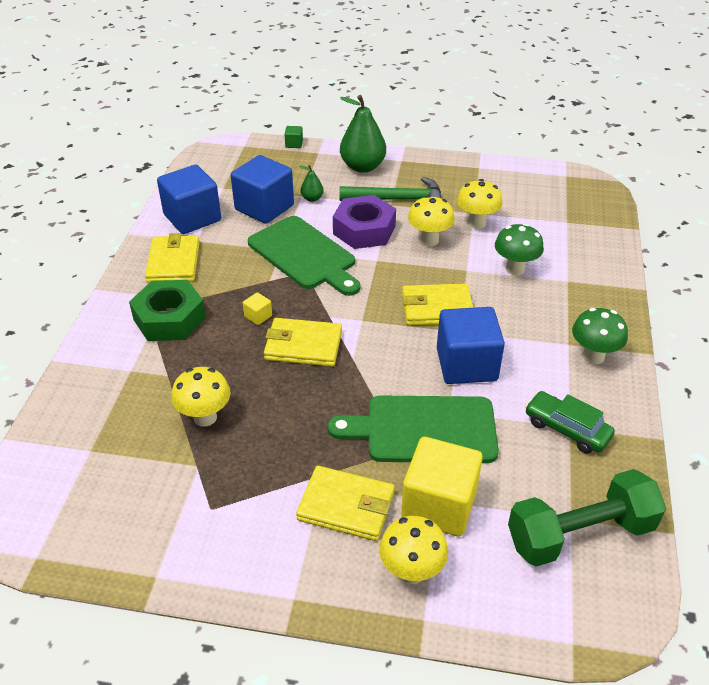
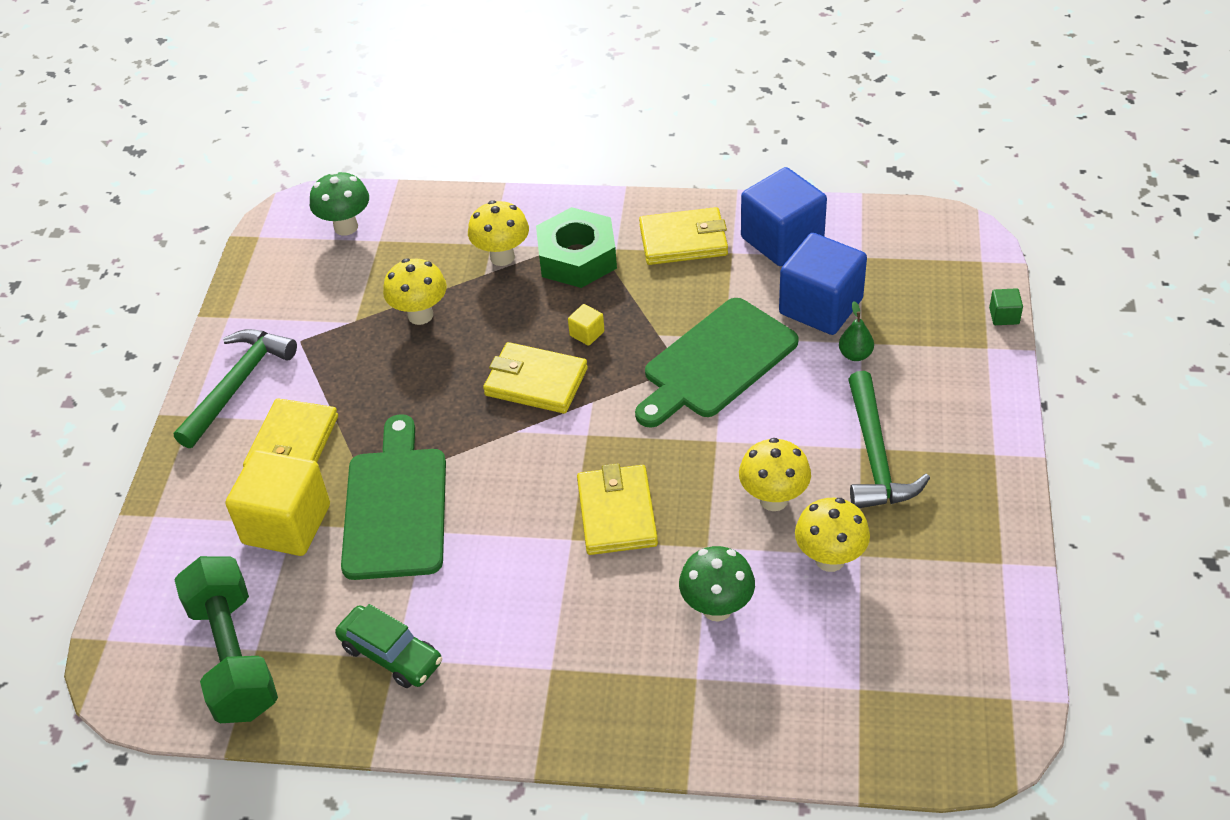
camera: 90 degrees right, 5 degrees up
(259, 559) = (237, 385): none -> green hammer
(303, 345) = (536, 382): yellow wallet -> yellow wallet turned 75 degrees counterclockwise
(362, 167) = (960, 405): green pear -> none
(364, 230) = (786, 421): purple nut -> none
(411, 571) = (207, 503): yellow mushroom -> yellow mushroom (502, 257)
(466, 364) = (506, 548): blue cube -> none
(566, 429) = (391, 654): green car -> green car turned 90 degrees clockwise
(593, 356) = (526, 697): green mushroom -> green mushroom (346, 227)

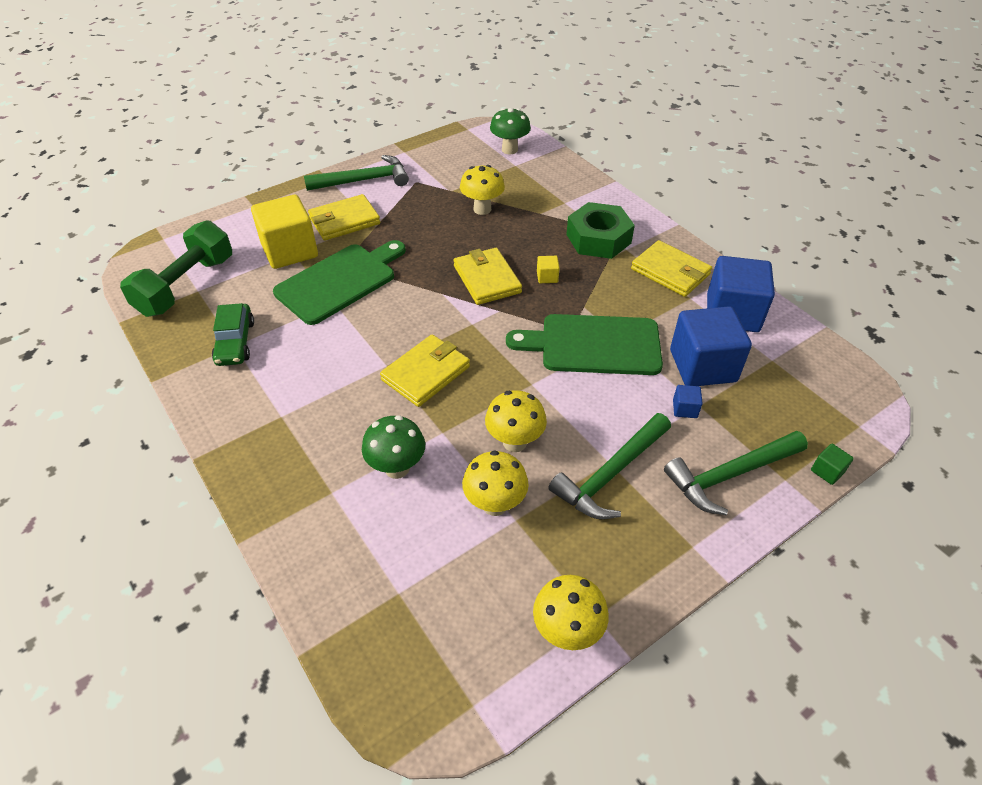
camera: 45 degrees right, 0 degrees up
(502, 257) = (561, 212): yellow mushroom -> yellow mushroom (567, 631)
(855, 355) = (685, 409): green pear -> blue cube
(951, 378) = (730, 475): none -> green hammer

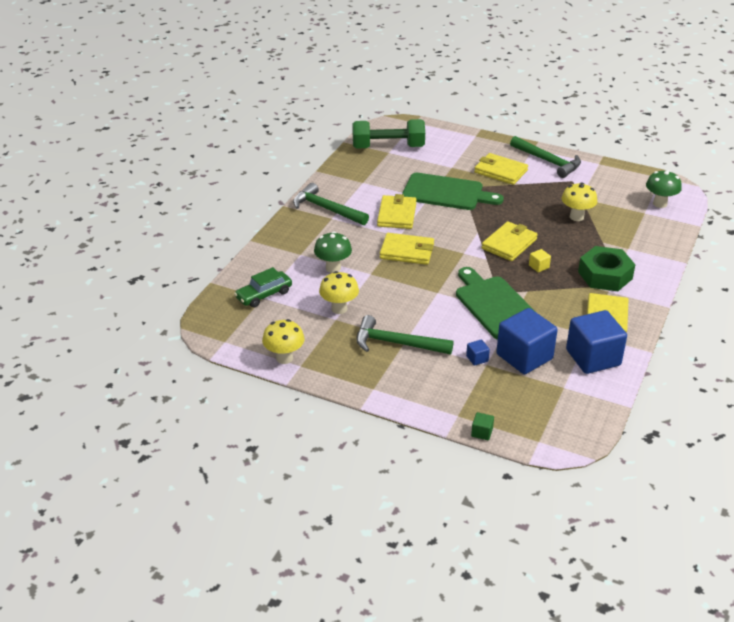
camera: 60 degrees right, 10 degrees down
(235, 342) = (365, 181): green car -> green car (264, 295)
(290, 251) = (452, 165): yellow cube -> none
(339, 346) = (396, 215): none -> yellow wallet
(514, 442) = (387, 301): yellow mushroom -> none
(730, 475) = (439, 391): green hammer -> green hammer (326, 209)

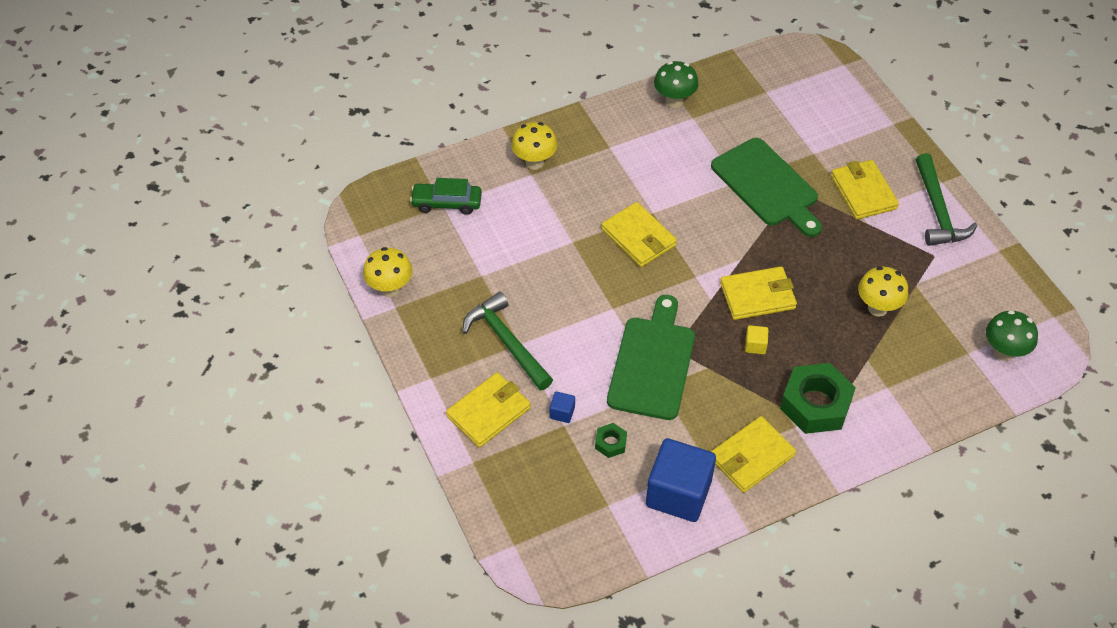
camera: 40 degrees right, 15 degrees up
(326, 209) = (616, 132): green hammer -> none
(333, 268) = (544, 212): green mushroom -> green mushroom (674, 101)
(339, 309) = (497, 265): yellow mushroom -> yellow mushroom (534, 162)
(388, 147) = (773, 84): green dumbbell -> none
(396, 215) = (680, 183): yellow wallet -> yellow wallet (488, 412)
(482, 432) = (473, 496): green cube -> none
(524, 356) = (610, 443): blue cube -> green nut

